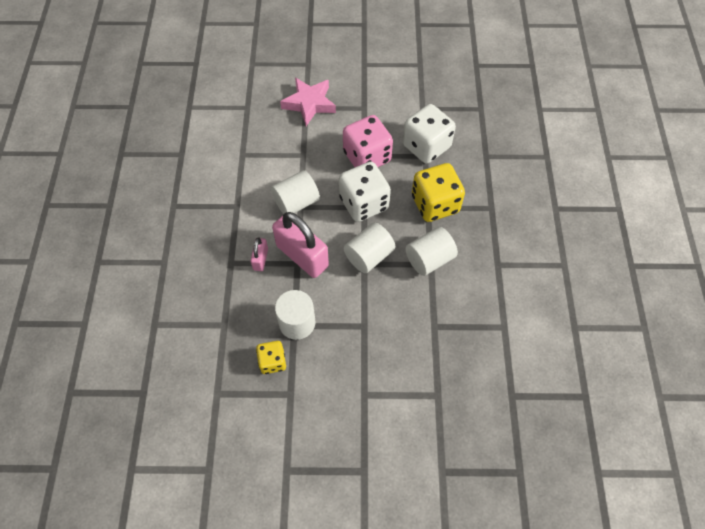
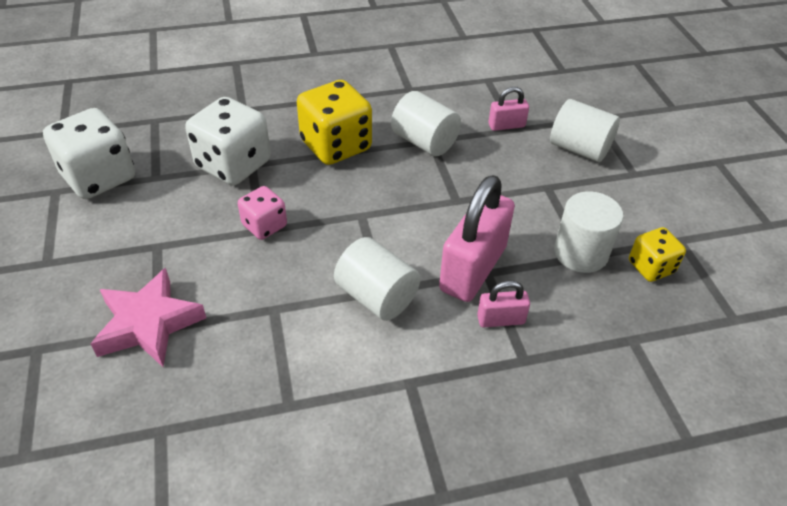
camera: 105 degrees left, 15 degrees down
(364, 203) = (355, 216): white dice -> white dice (99, 177)
(367, 157) = (264, 226): pink dice -> pink dice, size x0.56
(369, 256) = (442, 197): white cylinder -> white cylinder (579, 149)
(439, 321) = (506, 125): none -> pink padlock

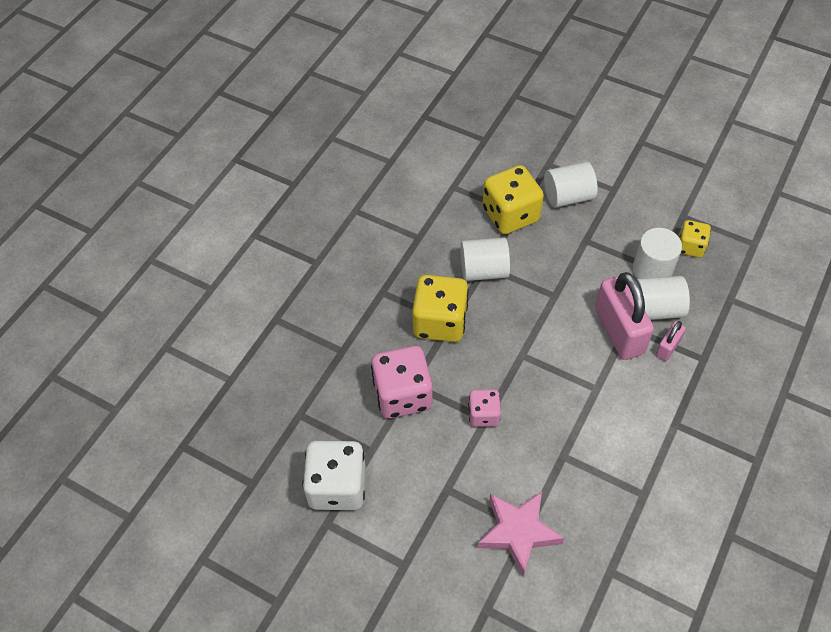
camera: 45 degrees left, 10 degrees up
(233, 165) = (403, 395): white dice -> pink dice
(376, 296) = (599, 395): white cylinder -> white cylinder (656, 309)
(506, 125) = (510, 215): pink padlock -> yellow dice

